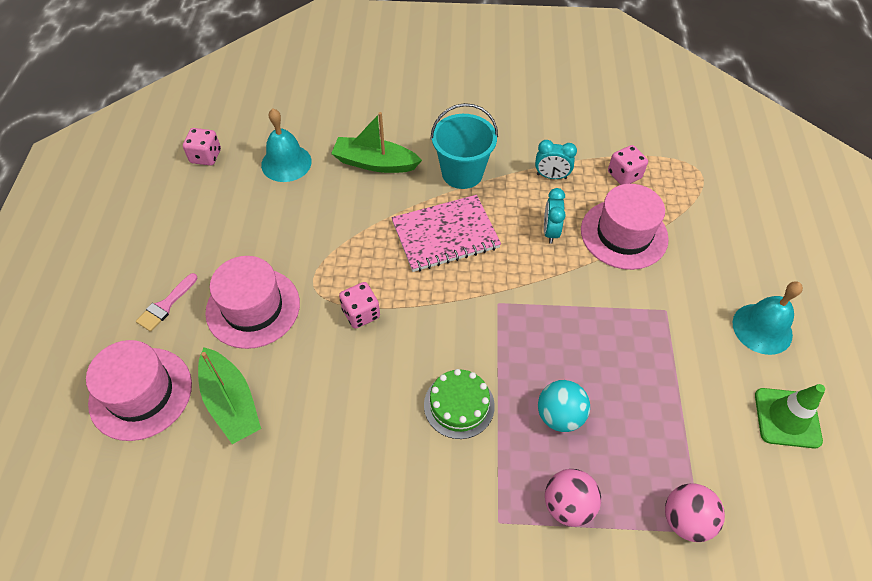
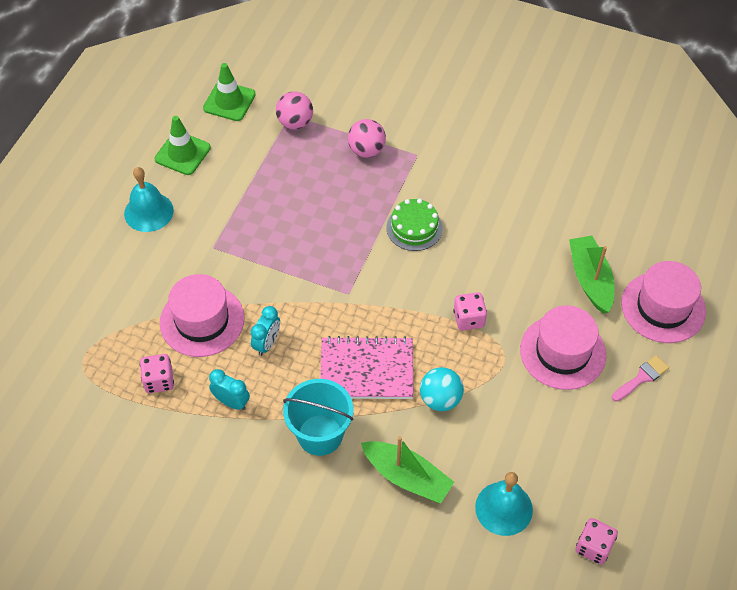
camera: 160 degrees left, 0 degrees up
(559, 415) = (343, 200): turquoise ball -> turquoise ball (440, 399)
(794, 525) = (229, 101): none -> green traffic cone

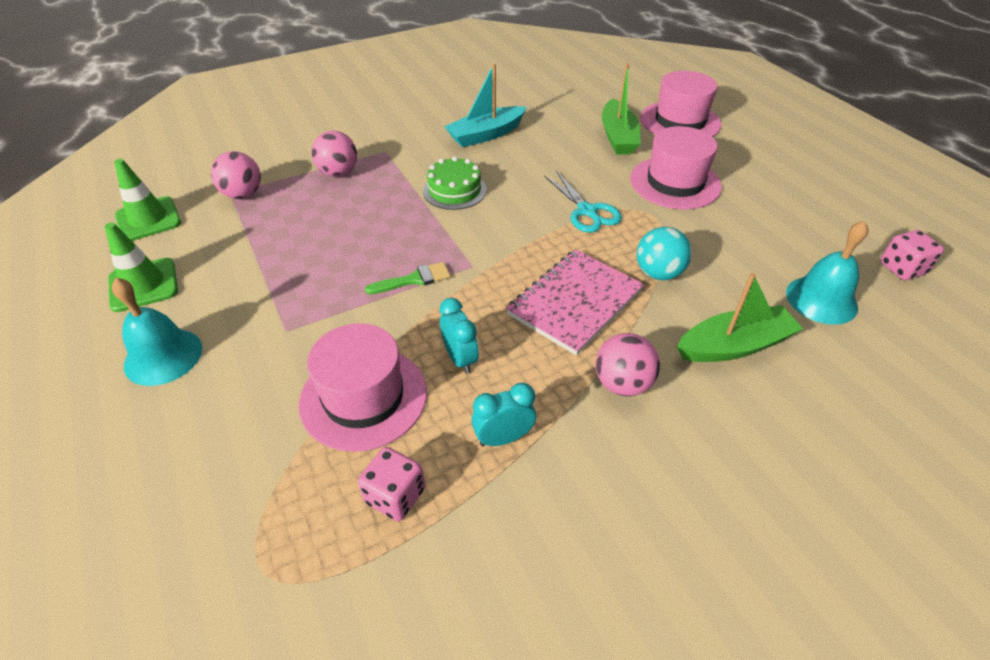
camera: 50 degrees left, 10 degrees down
(307, 273) = (414, 279): none -> green brush
(320, 435) = (622, 384): turquoise bucket -> pink ball
(469, 319) = (587, 211): pink dice -> turquoise scissors
(501, 196) = (486, 135): none -> turquoise boat
(590, 279) = (618, 137): green boat -> green boat turned 120 degrees counterclockwise
(641, 378) = (738, 160): pink brush -> none

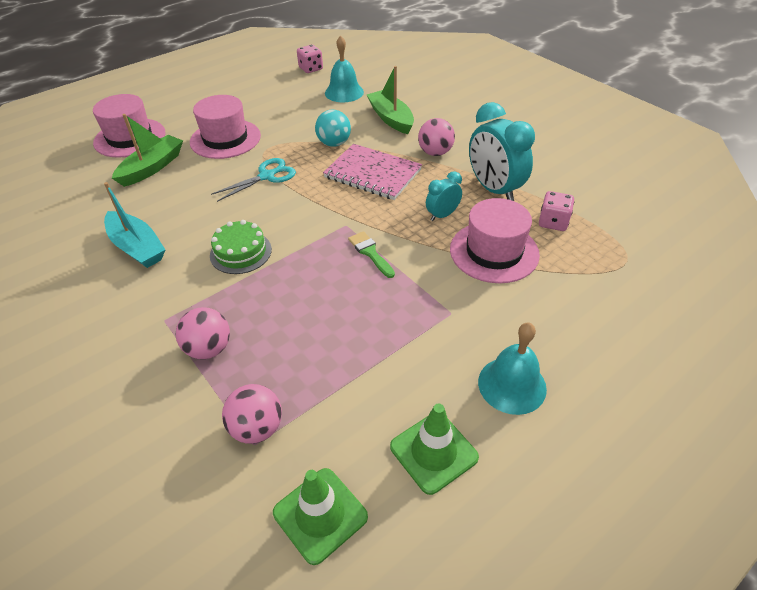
camera: 100 degrees left, 0 degrees up
(503, 438) = (494, 189): turquoise clock -> turquoise clock, size x1.89
(618, 137) = (152, 167): green boat -> green boat turned 45 degrees counterclockwise

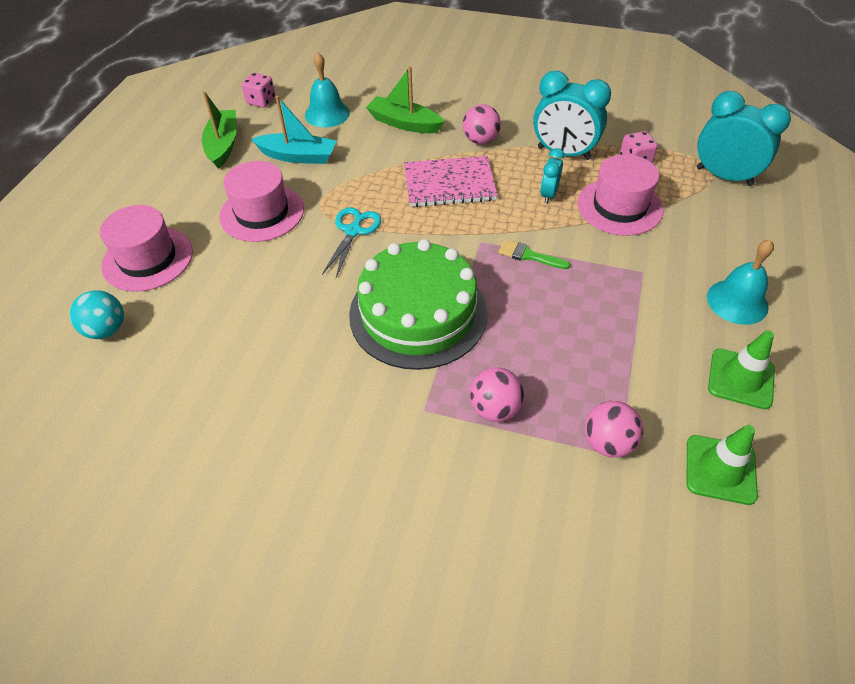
camera: 35 degrees left, 5 degrees up
(137, 247) = (311, 362): turquoise boat -> turquoise boat (298, 156)
(152, 167) = (219, 278): green boat -> green boat (223, 145)
(241, 252) = (418, 313): green cake -> green cake, size x2.05
(334, 143) = (379, 170): turquoise ball -> turquoise ball (106, 330)
(630, 273) = (724, 176): none -> turquoise clock

